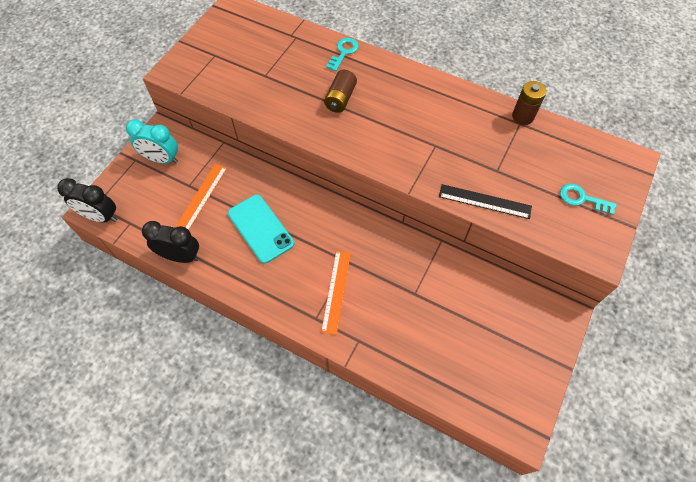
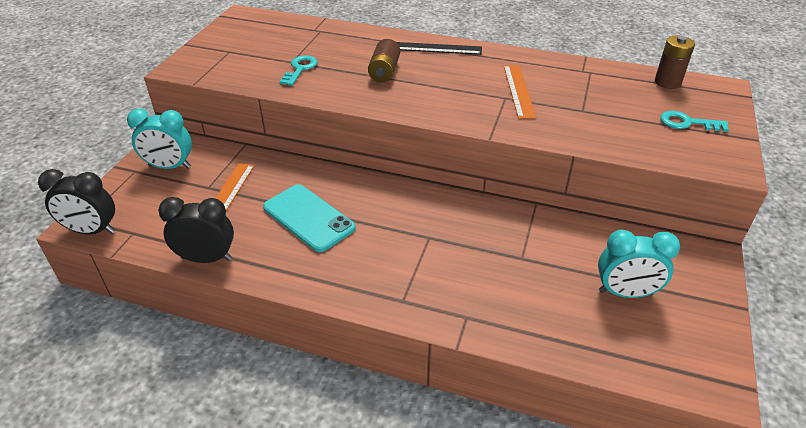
camera: 10 degrees left, 20 degrees down
(336, 291) = (422, 268): orange ruler -> orange ruler (519, 91)
(343, 52) = (377, 37): turquoise key -> turquoise key (300, 69)
(483, 339) = (625, 293): none -> turquoise clock
(484, 201) = (580, 136): black ruler -> black ruler (436, 48)
(523, 116) = (591, 66): brown battery -> brown battery (667, 82)

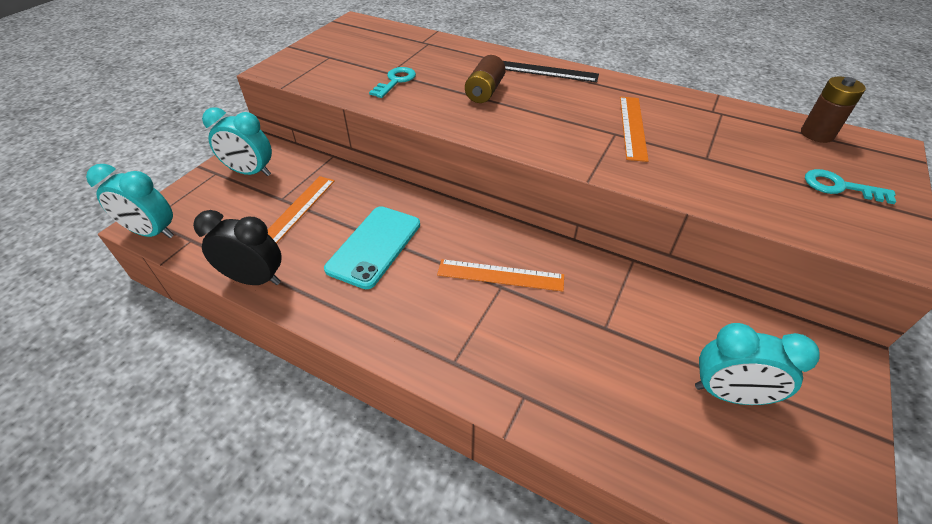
camera: 10 degrees right, 5 degrees up
(92, 231) = (152, 232): black clock -> turquoise clock
(308, 218) = (374, 246): turquoise phone -> turquoise phone turned 60 degrees clockwise
(426, 228) = (500, 275): none -> orange ruler

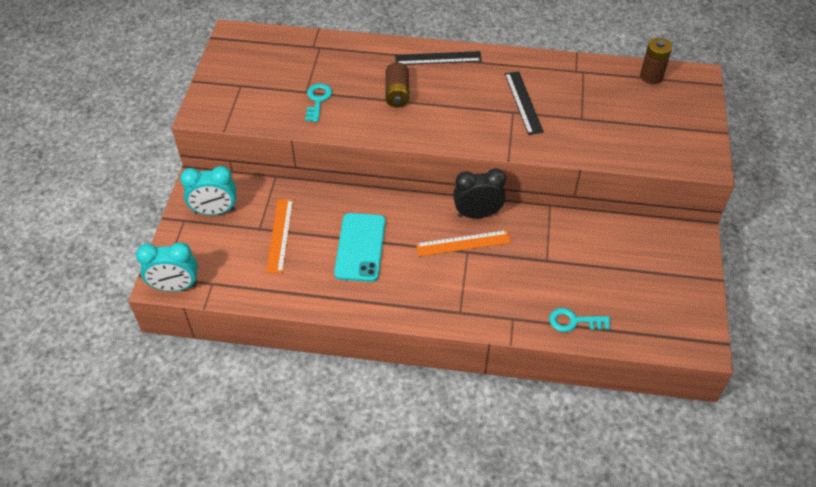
camera: 20 degrees left, 5 degrees up
(255, 279) = (287, 298): black clock -> black clock (477, 214)
(633, 127) = (523, 102): orange ruler -> black ruler
(729, 394) = (631, 280): turquoise clock -> none
(840, 187) = (670, 121): turquoise key -> turquoise key (574, 321)

